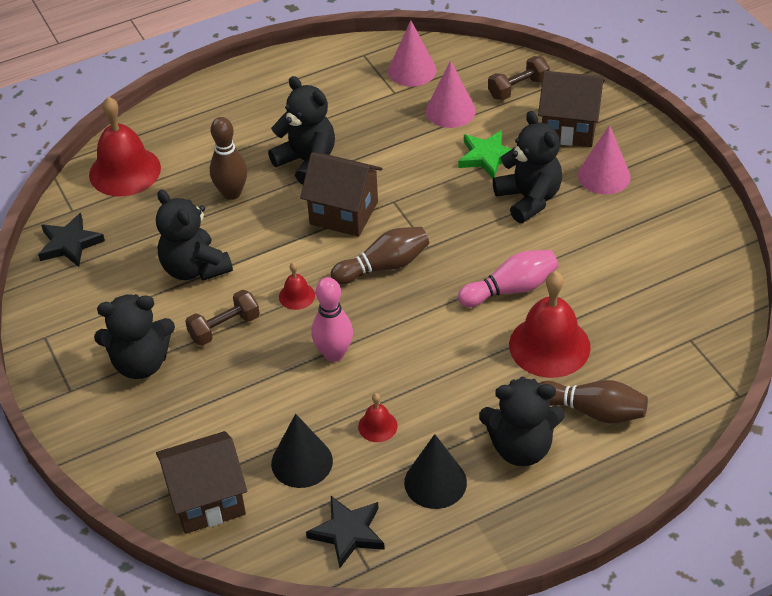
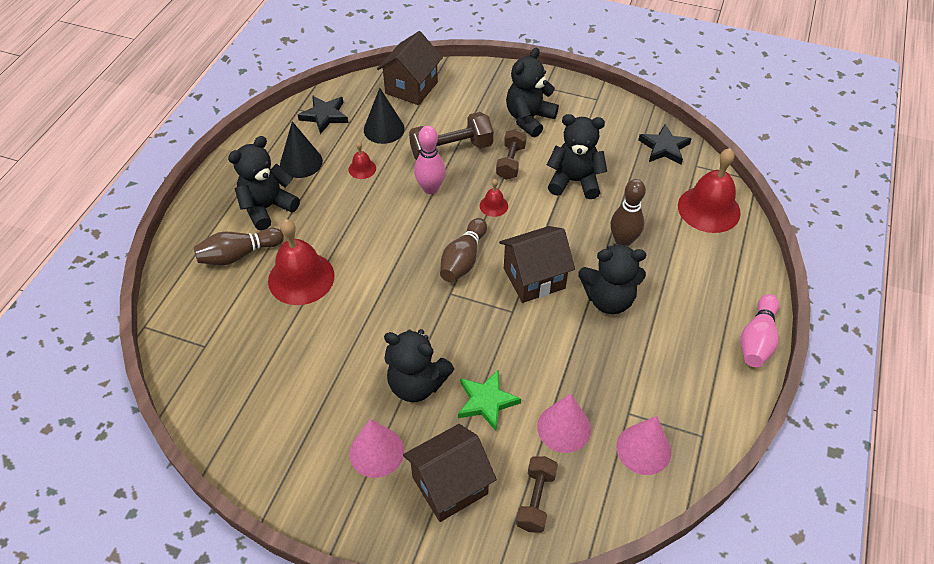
camera: 135 degrees right, 5 degrees up
(263, 382) = (451, 150): none -> brown dumbbell
(511, 289) = (362, 300): pink bowling pin -> pink bowling pin (757, 340)

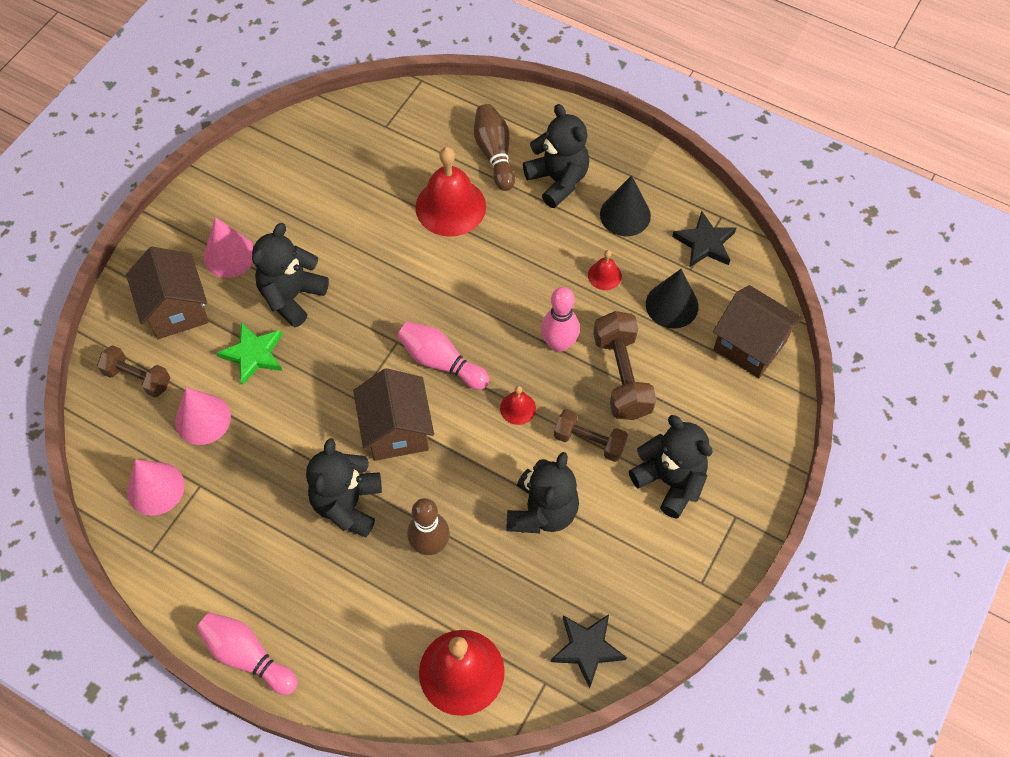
camera: 100 degrees right, 10 degrees up
(463, 260) = (441, 362): brown bowling pin -> pink bowling pin

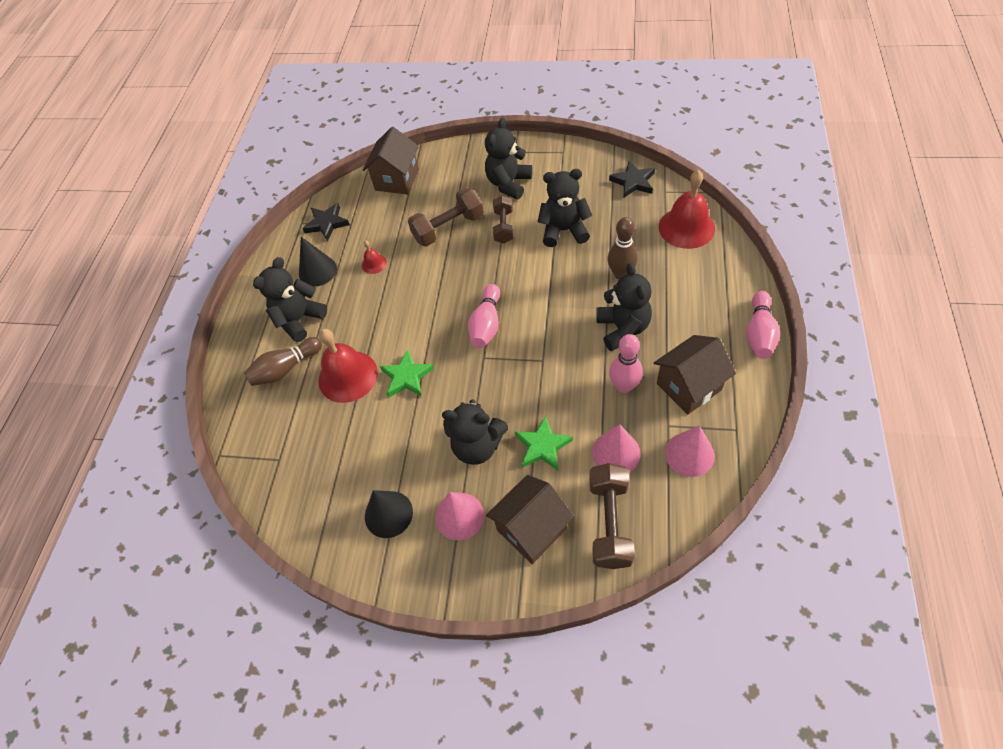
camera: 105 degrees left, 5 degrees down
(138, 378) = (609, 523): brown dumbbell -> brown dumbbell, size x1.52
(347, 504) = (622, 329): black teddy bear -> black teddy bear turned 90 degrees counterclockwise
(397, 430) = (553, 326): brown house -> brown house (688, 387)
(416, 260) = (407, 377): none -> green star
(518, 408) = (499, 269): red bell -> none
(559, 343) = (440, 267): pink bowling pin -> pink bowling pin (624, 386)
(672, 305) = (383, 223): black cone -> black cone (388, 514)

